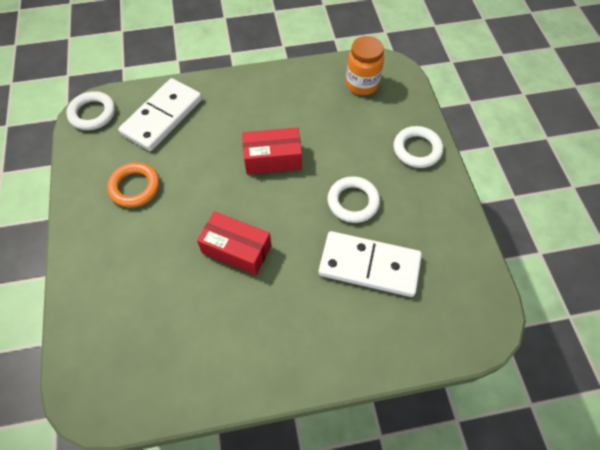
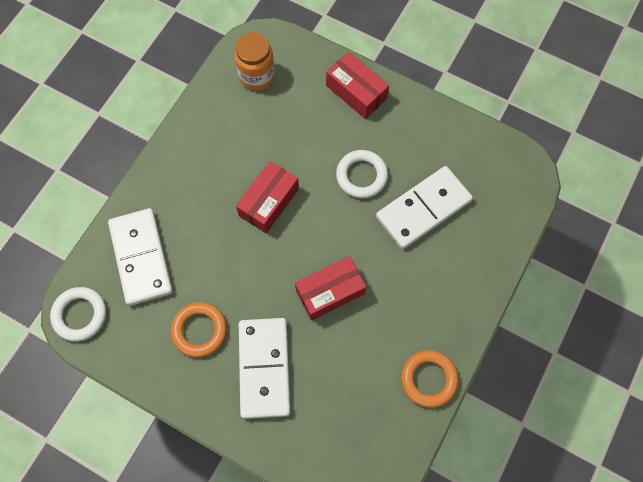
camera: 50 degrees left, 10 degrees up
(137, 249) = (264, 368): none -> white domino
(221, 382) = (428, 379): none -> orange ring
(417, 149) = (356, 92): white ring -> red box

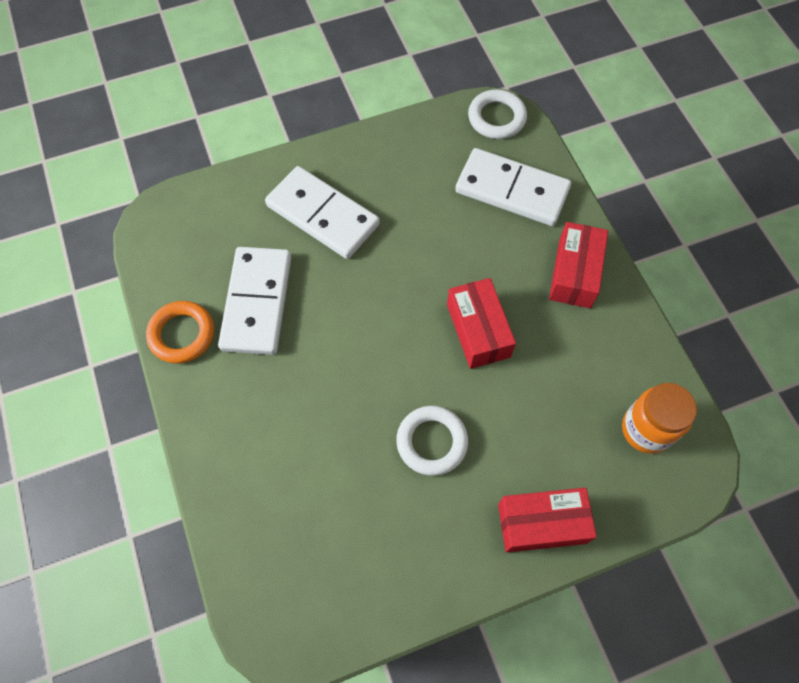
camera: 130 degrees right, 5 degrees down
(199, 330) = (402, 190): orange ring -> none
(330, 292) = (338, 316): red box -> red box (574, 273)
(423, 209) = (340, 474): white domino -> white domino (257, 302)

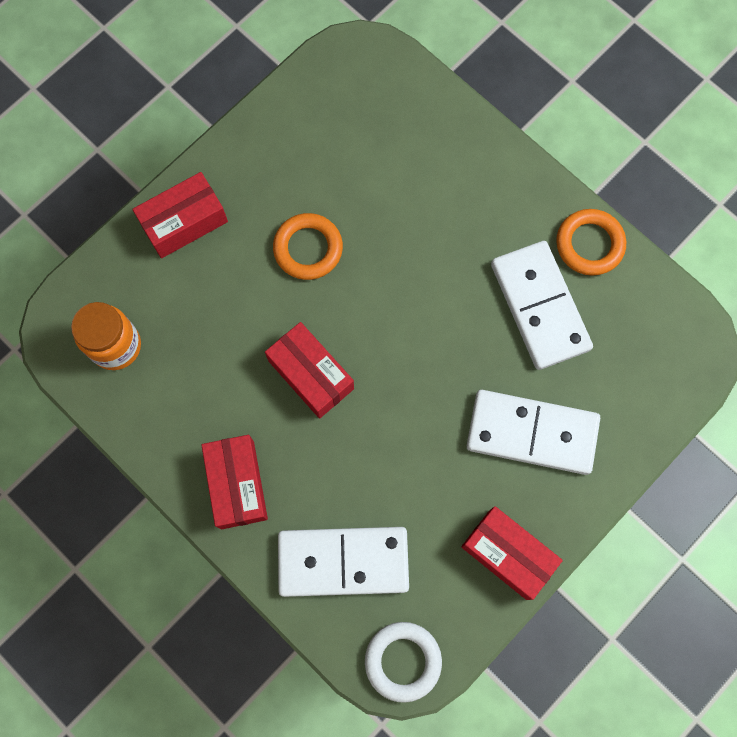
camera: 155 degrees right, 10 degrees up
(388, 148) = (508, 554): none -> red box
(431, 442) = (308, 249): white ring -> orange ring

